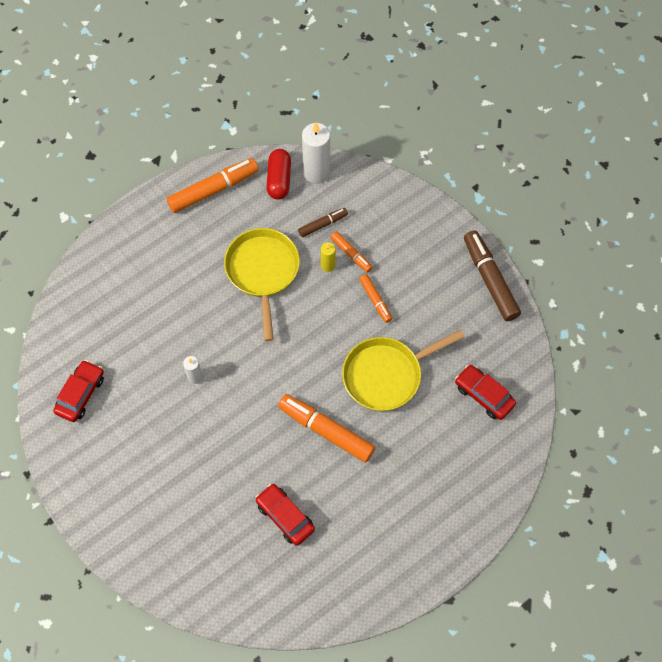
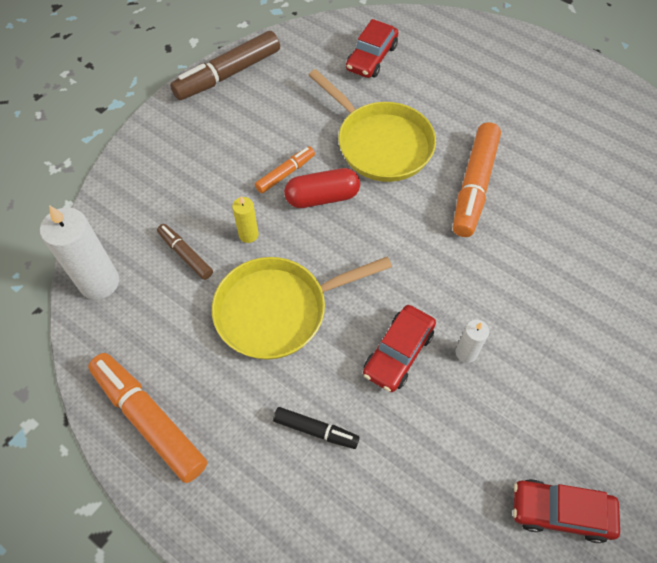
camera: 105 degrees left, 5 degrees down
(175, 275) = (316, 430): none -> black marker
(279, 179) = (118, 328): red capsule -> red capsule (322, 197)
(285, 516) = (595, 202): red car -> red car (398, 353)
(351, 254) = (225, 212): orange marker -> none

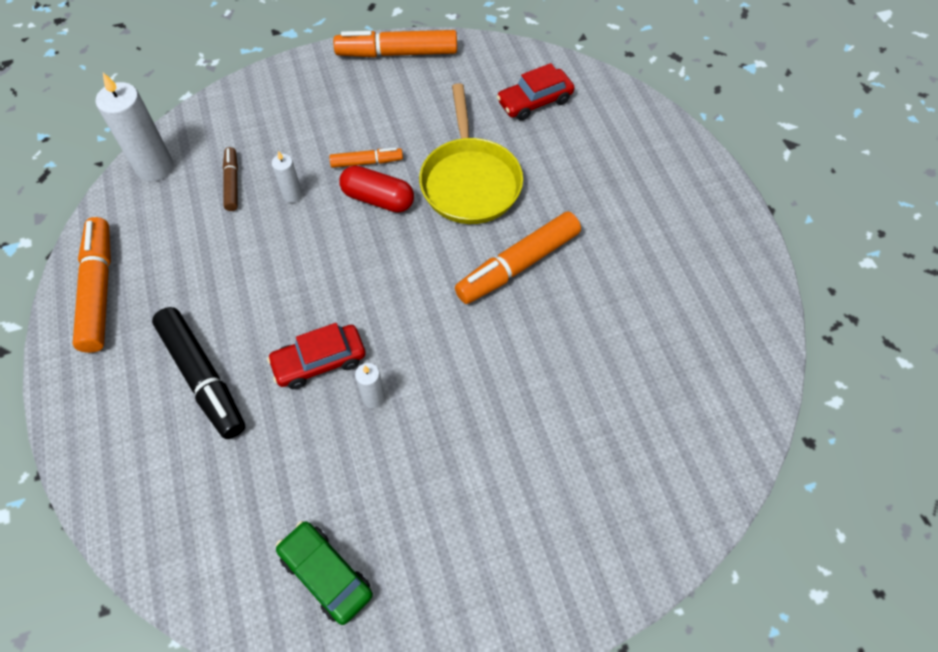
camera: 35 degrees right, 0 degrees up
(227, 74) = (397, 53): brown marker -> orange marker
(248, 234) = (292, 195): yellow candle -> white candle
(278, 310) = (260, 268): yellow pan -> none
(316, 430) = (202, 378): black marker -> black marker, size x1.84
(560, 512) = (326, 574): red car -> green car

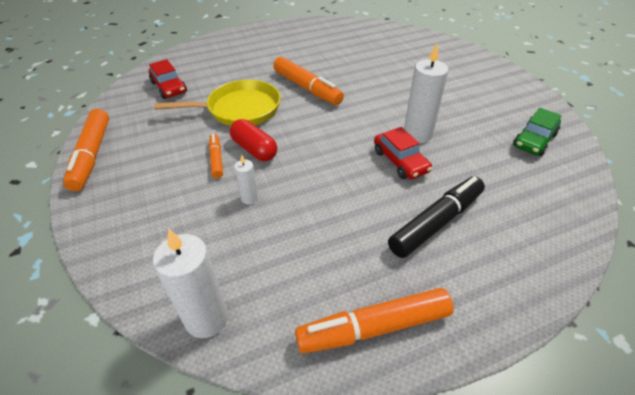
camera: 95 degrees left, 15 degrees down
(232, 183) = (233, 243): brown marker -> none
(373, 398) = (417, 134): white candle -> white candle, size x1.94
(378, 199) = (254, 149): red capsule -> red capsule turned 60 degrees counterclockwise

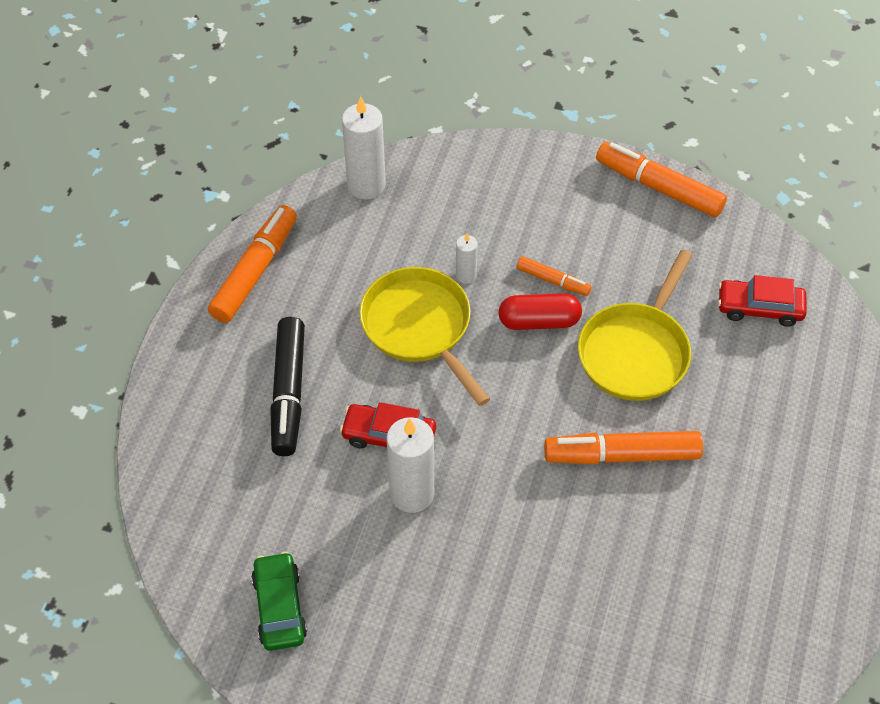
camera: 130 degrees right, 10 degrees up
(315, 194) = (419, 328): none -> yellow pan

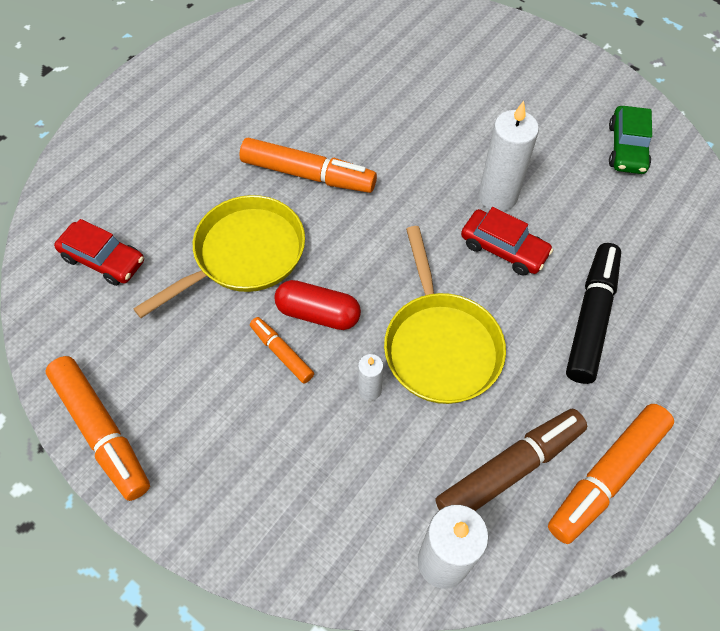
camera: 160 degrees left, 5 degrees up
(333, 254) = (510, 469): none -> brown marker

